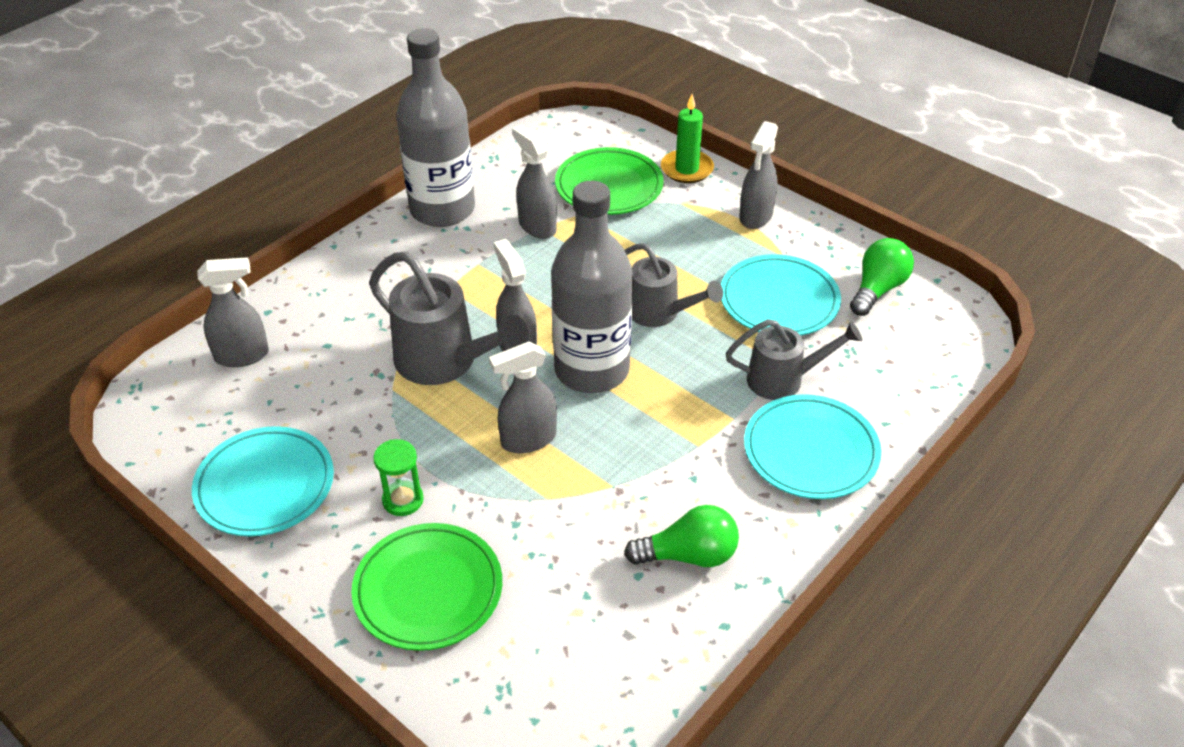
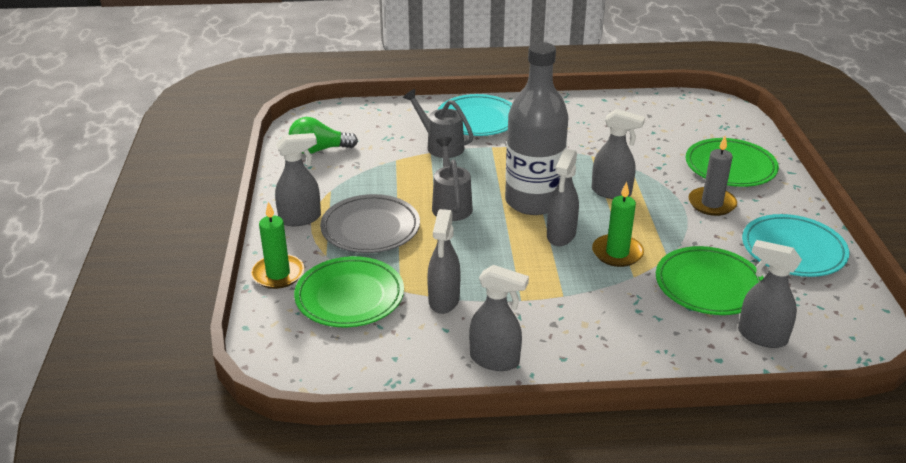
camera: 135 degrees left, 10 degrees down
(326, 380) = (708, 285): none -> green plate
(403, 500) = (711, 204): green hourglass -> grey candle
(442, 209) = (495, 360): grey bottle -> grey spray bottle
(444, 362) = (617, 253): grey watering can -> green candle
(687, 245) = (370, 228): none -> grey plate
(689, 555) = (589, 120): green light bulb -> none
(779, 301) = (377, 174): turquoise plate -> none

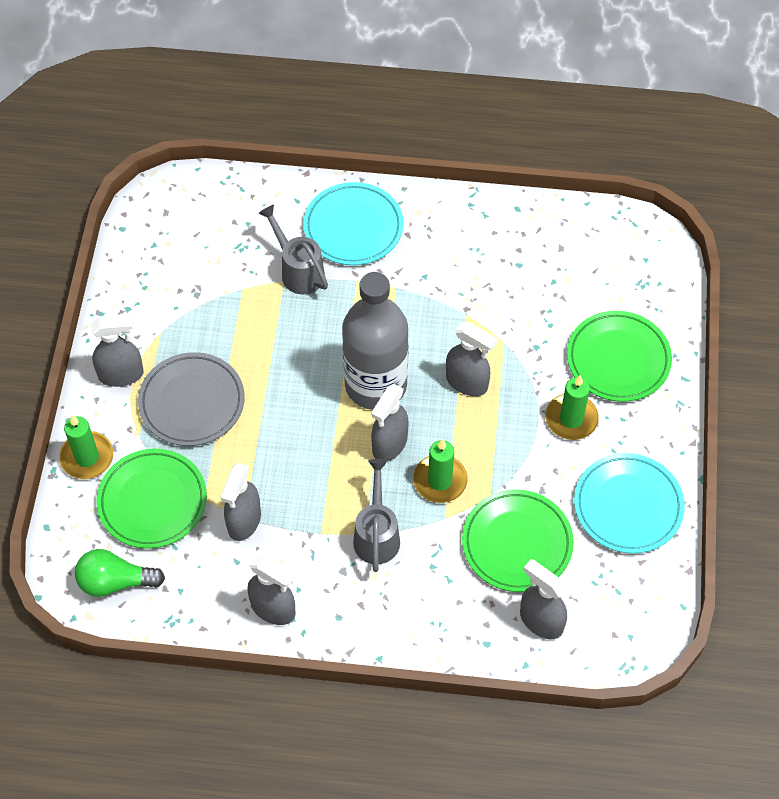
camera: 10 degrees right, 25 degrees up
(319, 150) = (159, 258): green light bulb -> green light bulb (115, 581)
(451, 205) = (285, 377): grey watering can -> grey watering can (376, 535)
(711, 204) = (571, 419): grey candle -> green candle

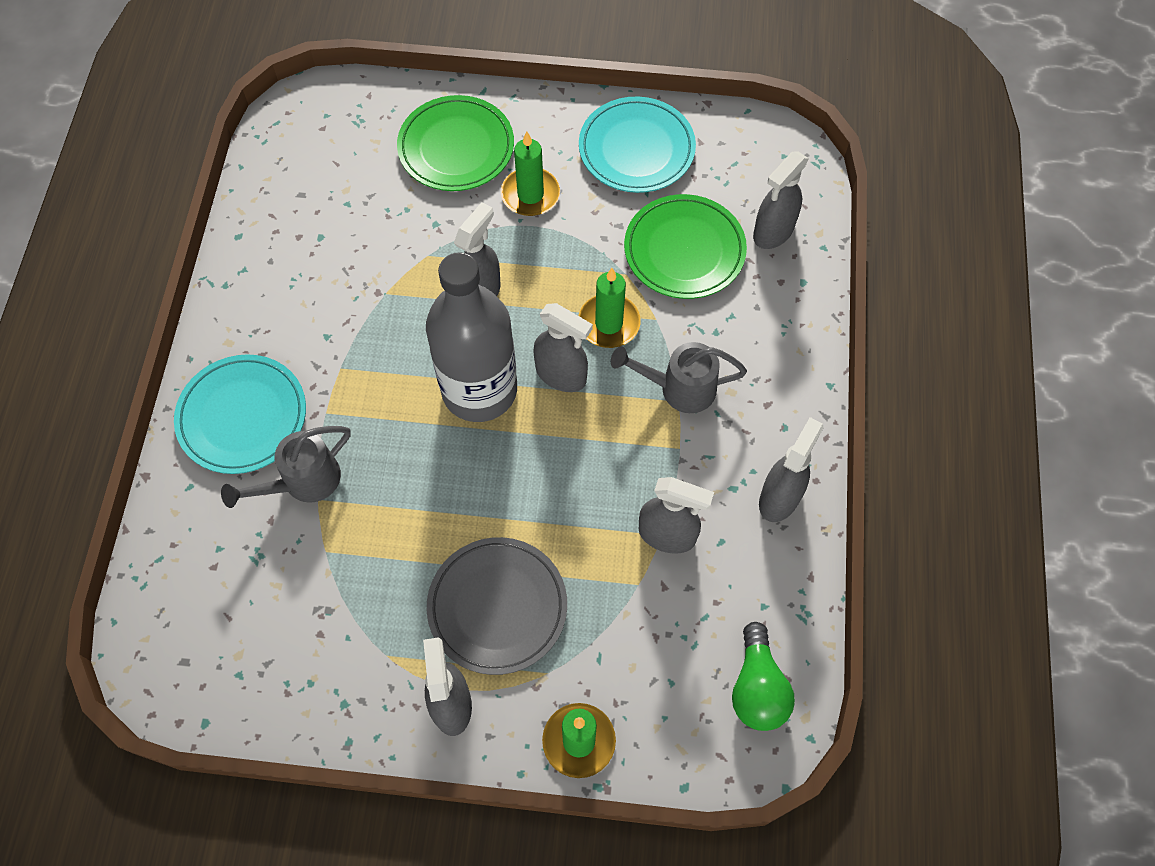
camera: 90 degrees left, 5 degrees up
(152, 501) = (642, 648): green plate -> none

